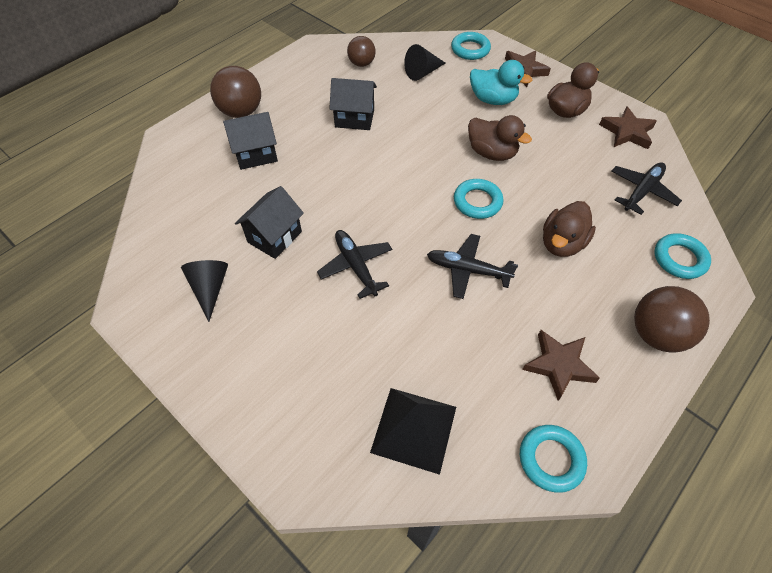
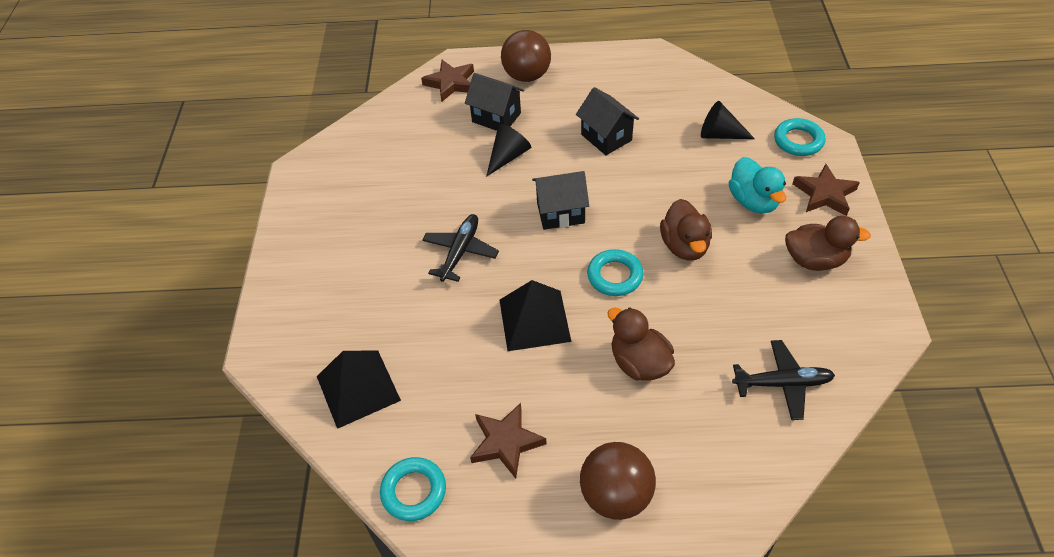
camera: 50 degrees right, 5 degrees down
(210, 289) = (354, 193): black cone -> black cone (508, 156)
(275, 237) = (434, 189): black house -> black house (560, 213)
(361, 63) = (674, 93): brown ball -> none
(468, 270) = (534, 320): black plane -> black pyramid
(562, 243) = (639, 363): brown duck -> brown duck turned 60 degrees clockwise
(627, 132) = (852, 323): brown star -> brown star (450, 83)
(679, 259) = (729, 464): turquoise ring -> none

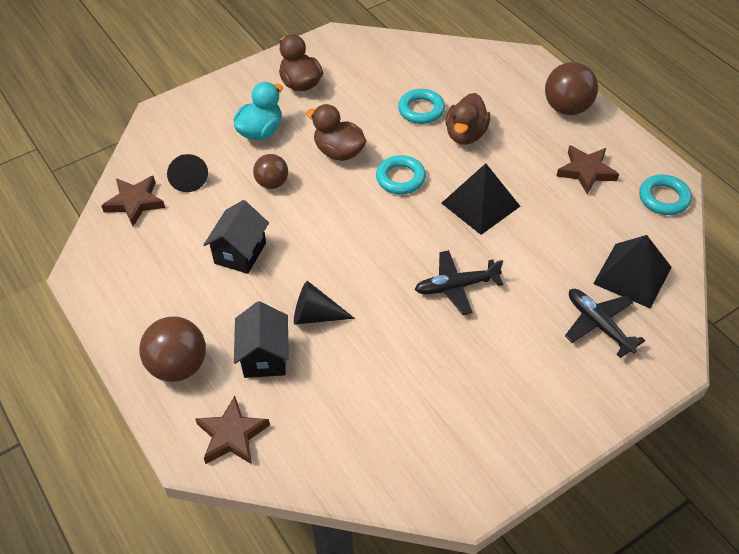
camera: 125 degrees left, 0 degrees up
(560, 213) = (360, 241): black house -> none
(674, 184) = (272, 183): none -> brown ball
(684, 246) = (339, 152): brown duck -> brown duck turned 105 degrees counterclockwise
(782, 383) = (422, 68): black plane -> black plane (599, 325)
(798, 141) = (167, 129): turquoise ring -> turquoise ring (421, 110)
(824, 194) = (225, 97): brown star -> brown star (135, 202)

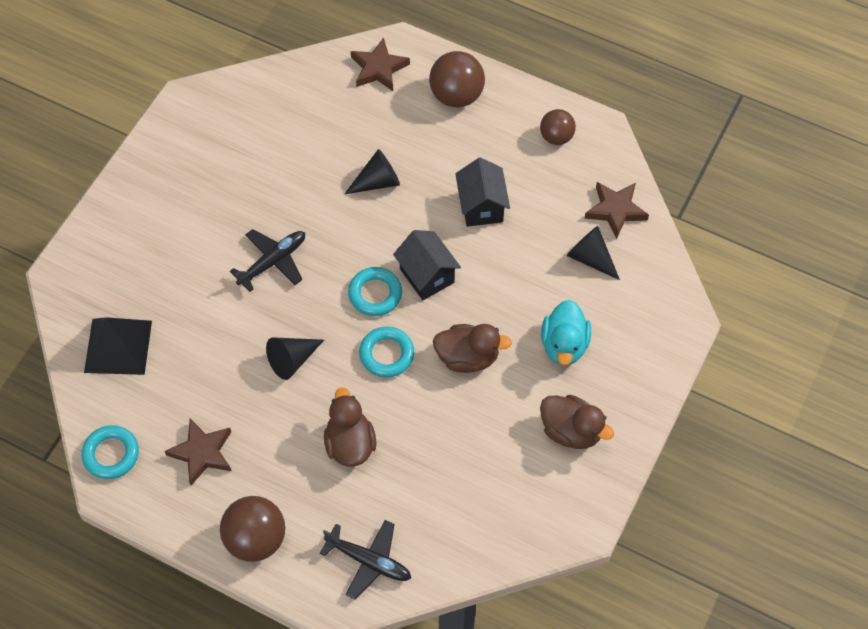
camera: 150 degrees right, 10 degrees up
(264, 357) = (395, 131): black house -> black house (427, 275)
(272, 183) = (507, 290): brown ball -> brown ball (556, 137)
(421, 110) = (416, 456): turquoise ring -> turquoise ring (375, 294)
(480, 204) = (292, 360): black pyramid -> black cone
(599, 325) = (133, 281): black plane -> black plane (368, 561)

